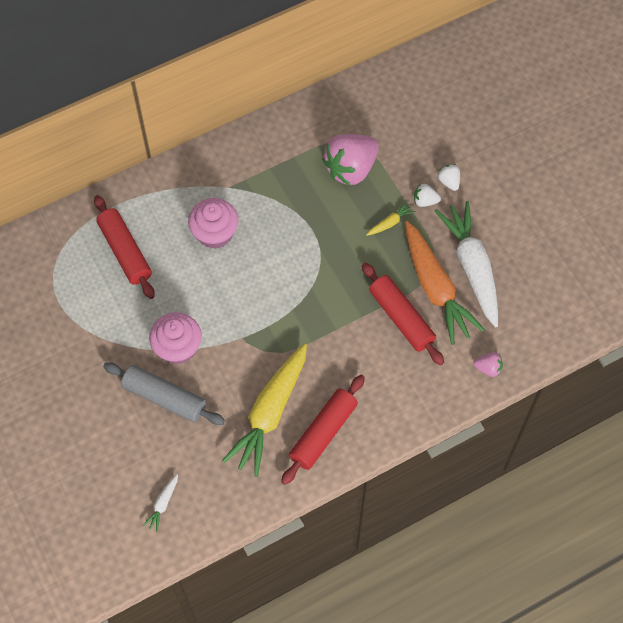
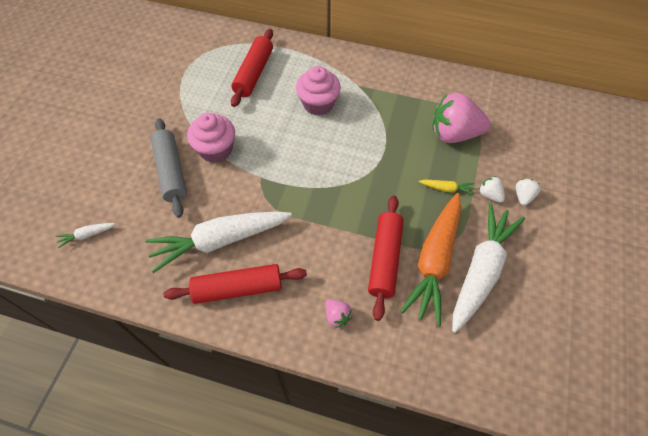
camera: 45 degrees right, 5 degrees down
(270, 413) = (220, 241): yellow carrot -> white carrot
(488, 368) = (415, 360): pink strawberry -> pink strawberry (337, 316)

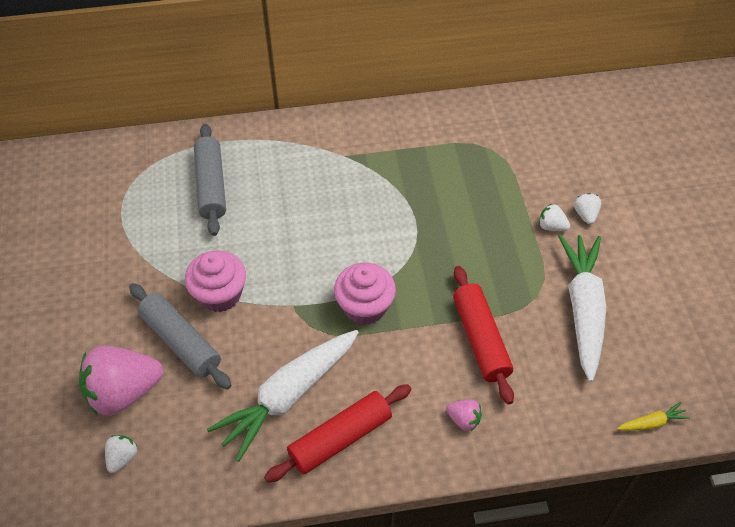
camera: 25 degrees left, 5 degrees down
(87, 235) = (122, 458): white carrot -> white strawberry
(254, 73) = (211, 185): red rolling pin -> grey rolling pin
(318, 104) = (310, 194): pink cupcake -> pink cupcake (365, 307)
(434, 261) = (532, 319): orange carrot -> none
(446, 188) = (504, 237): yellow carrot -> yellow carrot (652, 423)
(454, 134) = (481, 173): pink strawberry -> pink strawberry (124, 392)

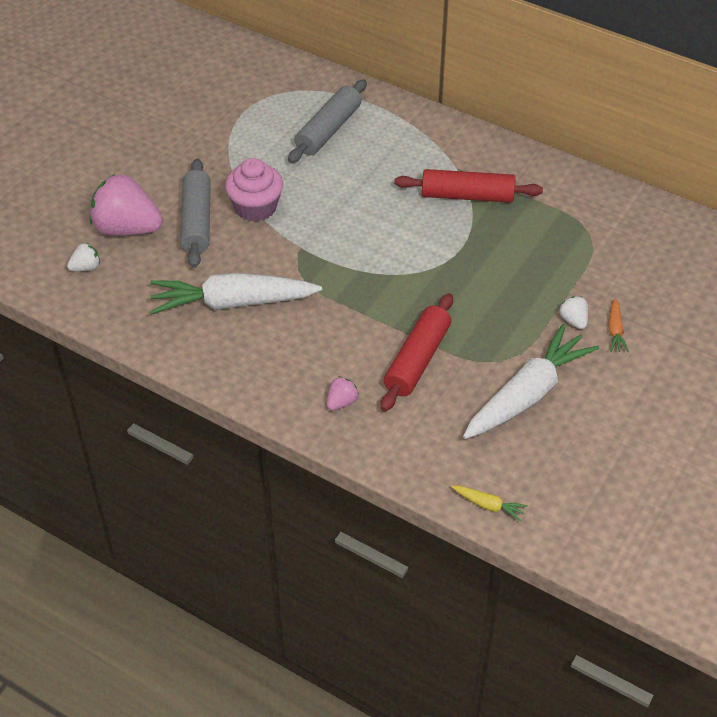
camera: 40 degrees right, 5 degrees down
(340, 438) = (239, 353): red rolling pin -> red rolling pin (467, 196)
(365, 307) = (352, 281): pink cupcake -> none
(464, 419) = (341, 402): pink strawberry -> pink strawberry turned 120 degrees counterclockwise
(585, 214) = (615, 330): white strawberry -> orange carrot

